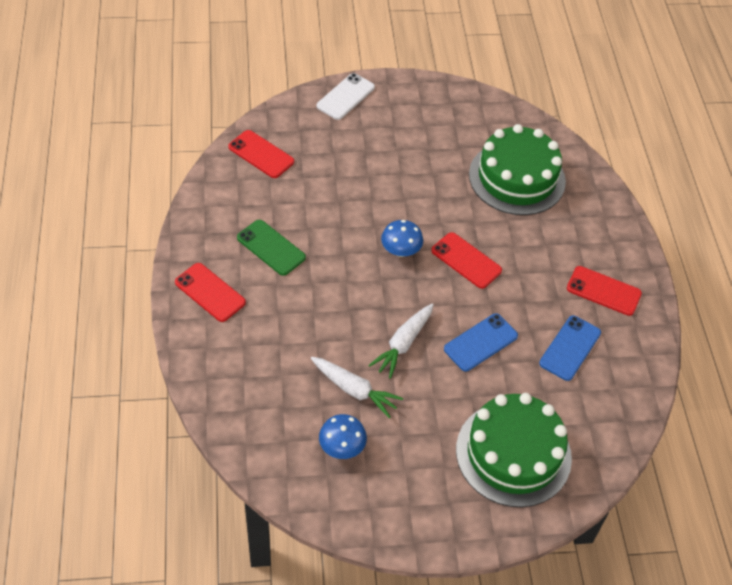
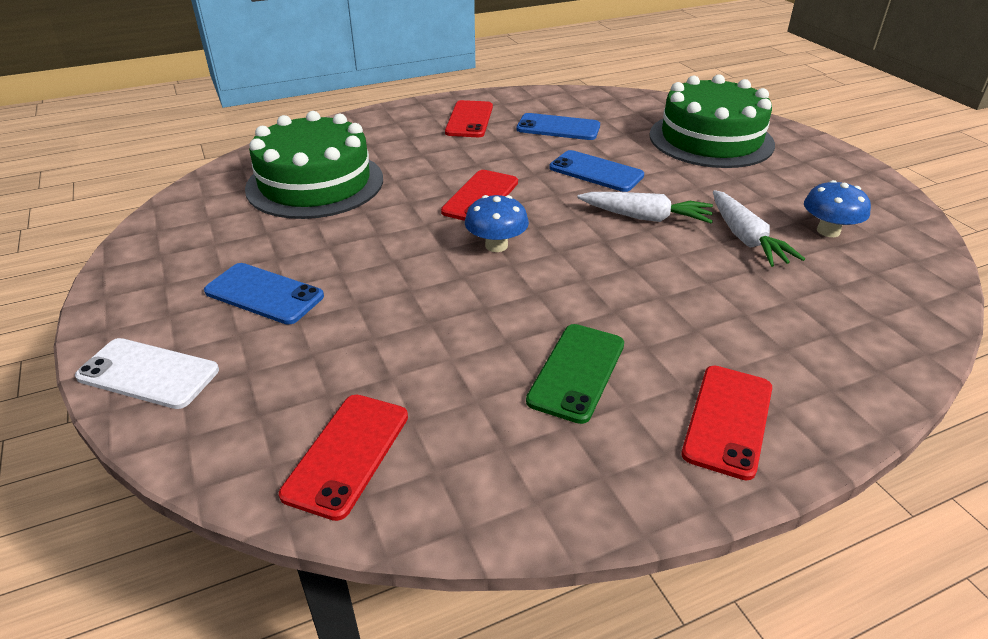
camera: 105 degrees left, 15 degrees down
(354, 390) = (745, 238): white carrot -> white carrot turned 150 degrees clockwise
(393, 140) = (264, 294): none -> blue phone

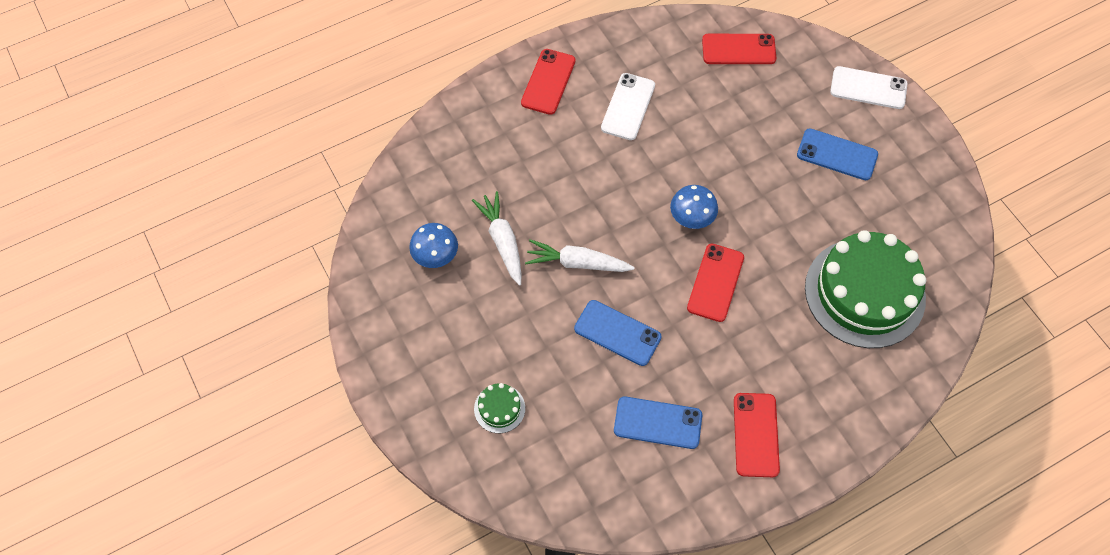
camera: 175 degrees right, 25 degrees up
(347, 454) = (738, 49): red phone -> red phone turned 75 degrees clockwise
(576, 372) = (628, 107): green phone -> white phone
(711, 139) = (499, 408): green cake -> green cake, size x0.41

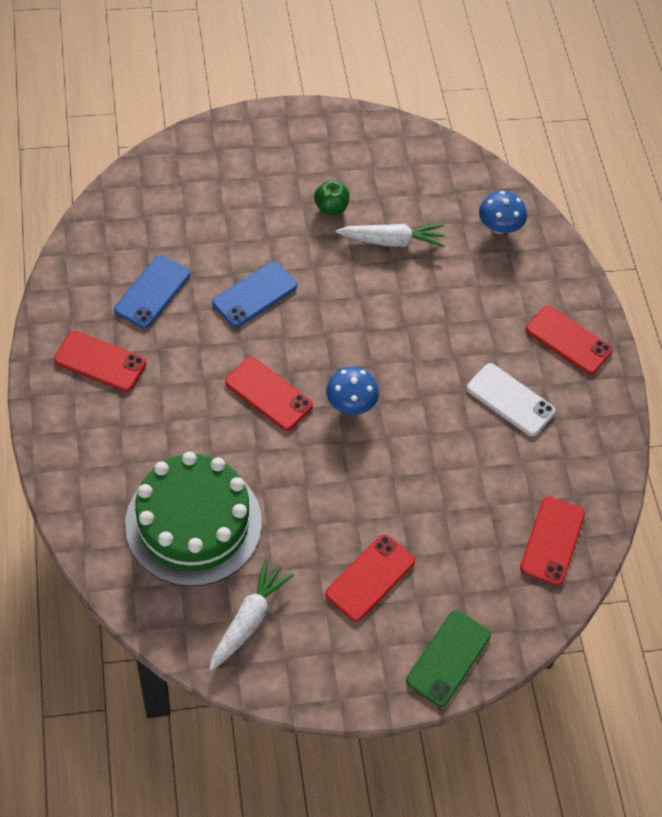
camera: 105 degrees right, 5 degrees down
(435, 256) = (398, 188): blue mushroom -> blue mushroom (499, 227)
(485, 305) = (331, 207): none -> green apple
(499, 408) = (226, 186): green cake -> none
(577, 263) = (342, 290): white carrot -> white carrot (248, 619)
(837, 154) = (370, 578): blue phone -> red phone
(868, 88) = (448, 658): white phone -> green phone

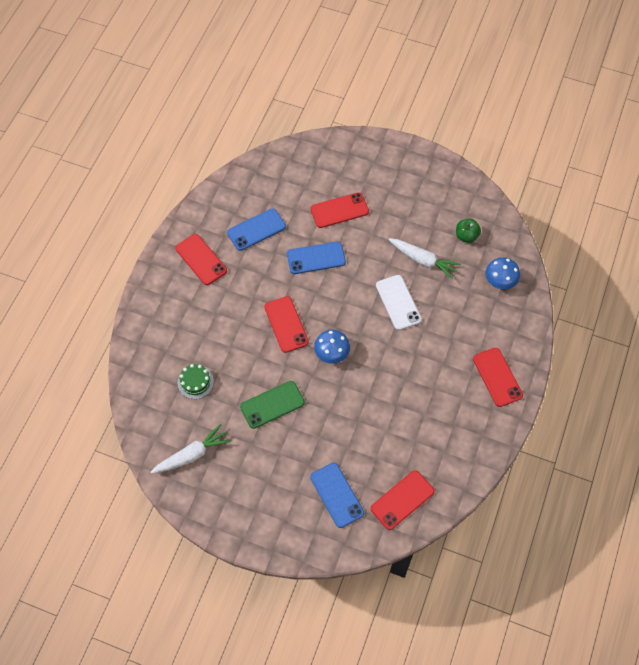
camera: 35 degrees right, 5 degrees up
(193, 523) = (195, 382): green cake -> green cake, size x0.41
(331, 207) = (398, 222): green apple -> green apple (466, 236)
(370, 578) = (276, 466): red phone -> red phone (339, 210)
(448, 658) = (292, 538): green phone -> green phone (272, 404)
(469, 575) = (336, 495): none -> blue phone
(510, 400) = (433, 398): white phone -> white phone (398, 302)

